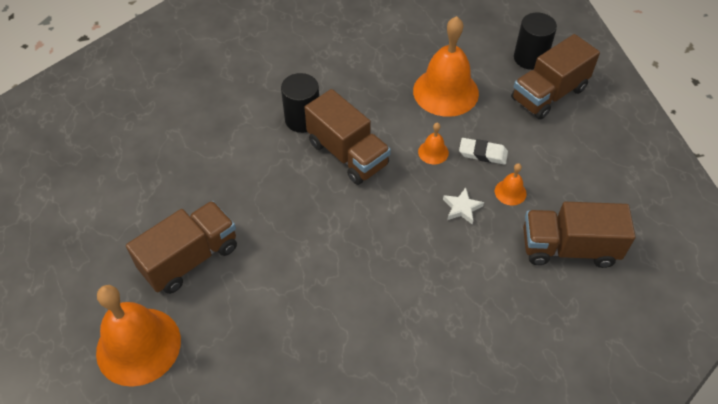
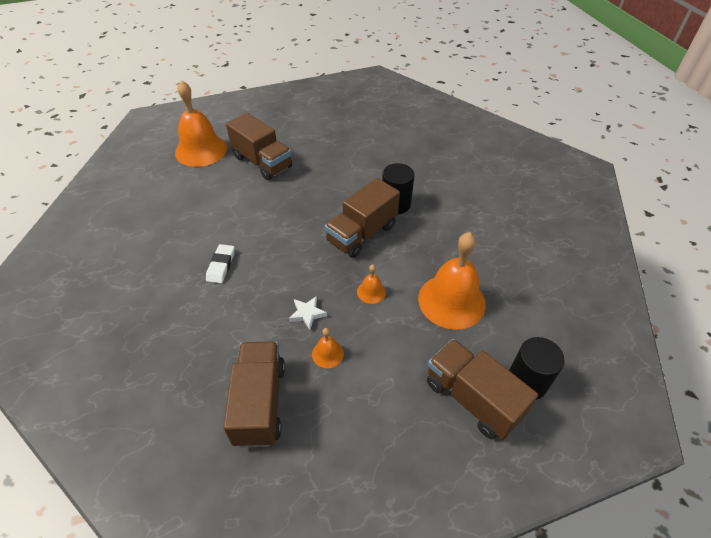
camera: 85 degrees right, 5 degrees down
(483, 153) = (374, 331): white eraser -> white eraser (221, 265)

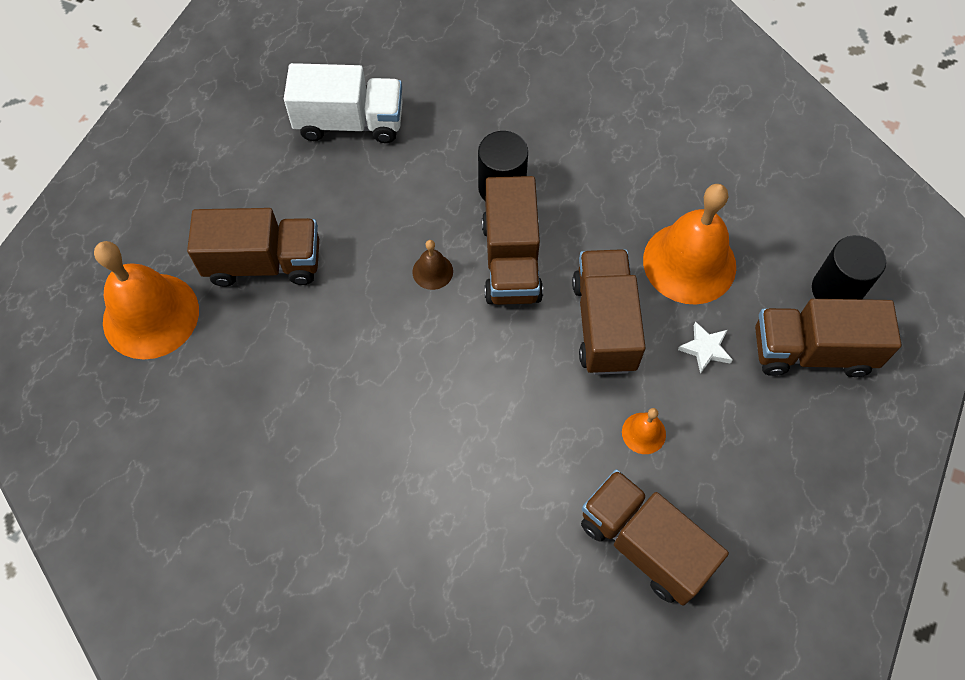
camera: 45 degrees left, 15 degrees up
(221, 265) = (407, 445): white eraser -> none
(307, 314) = (572, 410): white star -> white star (705, 349)
(322, 212) = (432, 271): none -> brown bell
(361, 140) = (350, 122): none -> white truck
(371, 292) = (604, 324): orange bell -> brown truck

